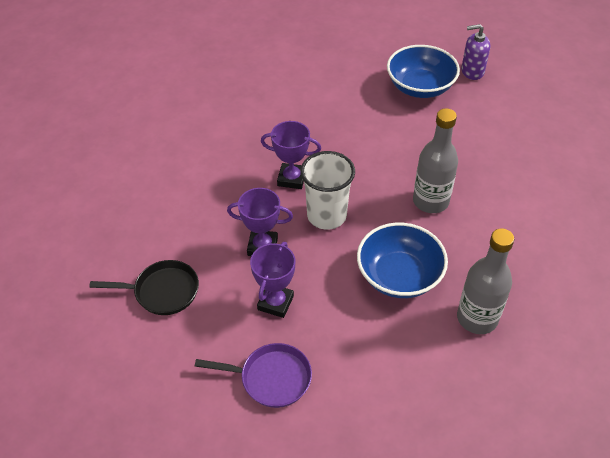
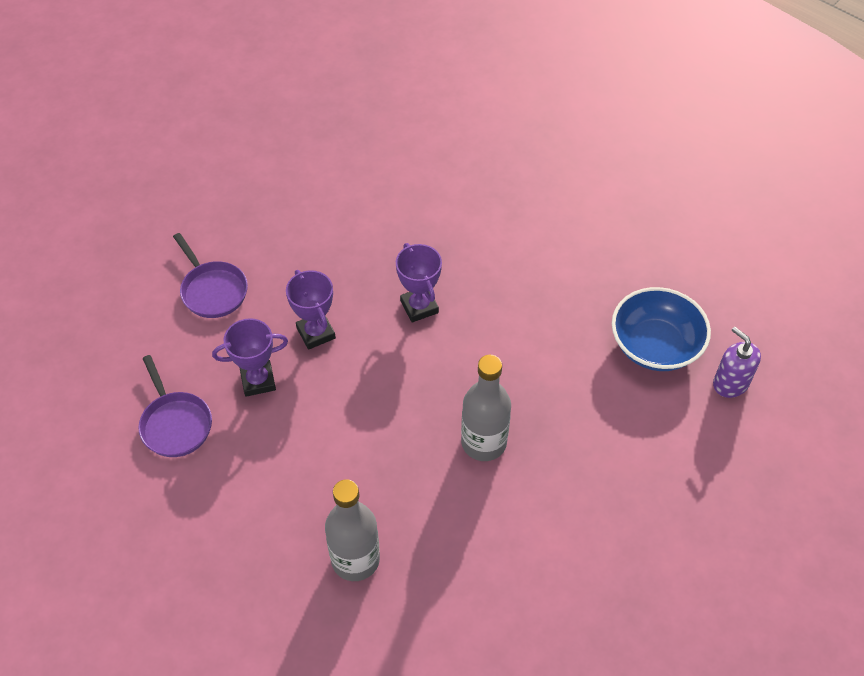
camera: 55 degrees right, 5 degrees up
(162, 291) = (212, 290): black pan -> purple pan
(326, 216) = (393, 362): white cup -> none
(399, 276) = (361, 464): blue bowl -> none

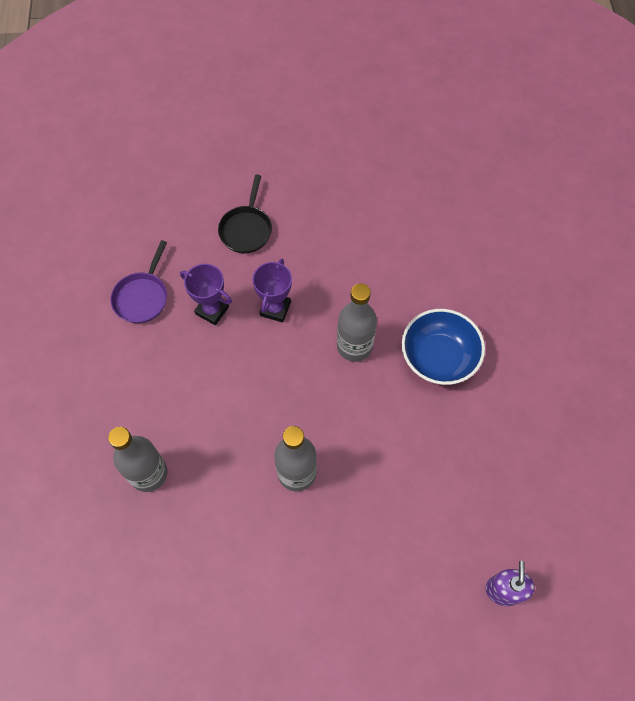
camera: 45 degrees right, 10 degrees up
(212, 290) = (246, 229): purple pan -> black pan
(419, 307) = (354, 346): purple trophy -> grey bottle
(655, 346) = (480, 514): blue bowl -> blue bowl (438, 357)

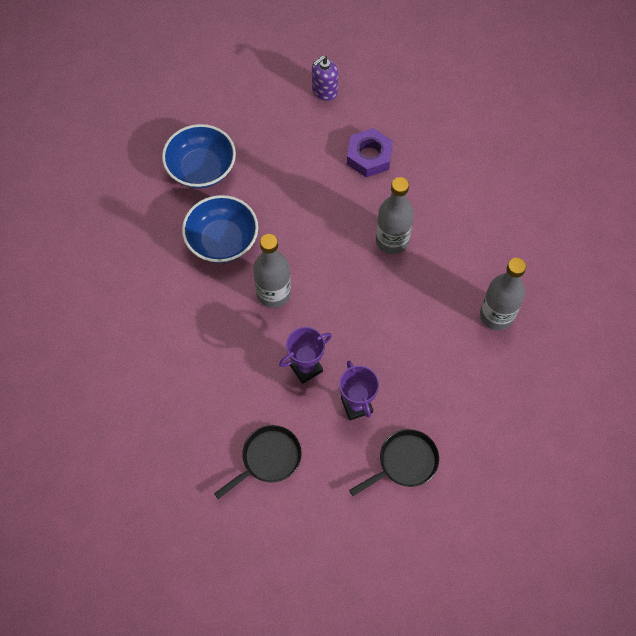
camera: 140 degrees left, 0 degrees up
(142, 297) = (404, 462): purple pan -> black pan
(392, 547) = (369, 156): none -> purple nut
(524, 407) = (201, 168): none -> blue bowl

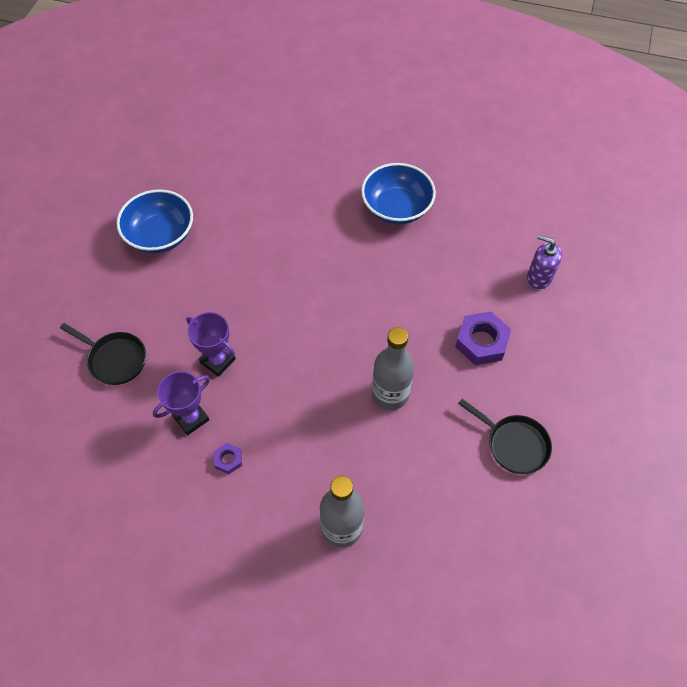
camera: 70 degrees right, 5 degrees down
(222, 240) = (327, 249): blue bowl -> blue bowl (160, 235)
(273, 293) = (288, 308): grey bottle -> none
(404, 462) = (141, 482): black pan -> black pan (514, 444)
(408, 385) = (228, 460): none -> purple nut

